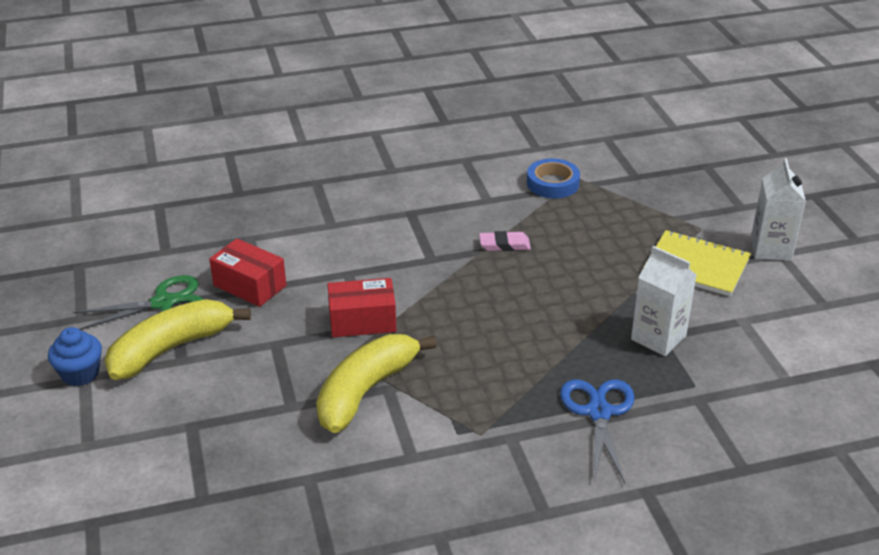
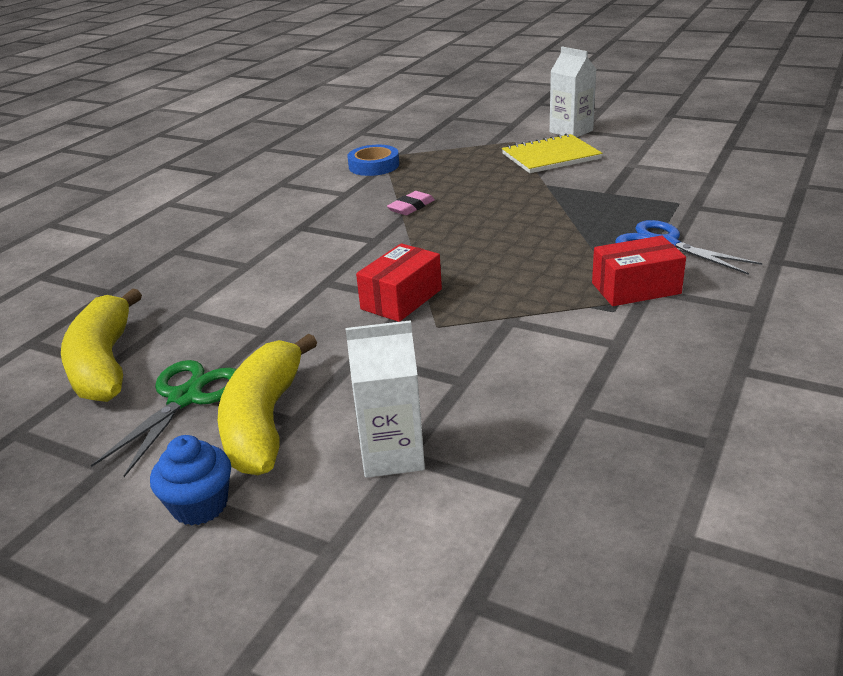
camera: 45 degrees left, 5 degrees down
(250, 285) = (252, 337): red box -> red box (636, 288)
(366, 391) = (498, 332): yellow banana -> yellow banana (104, 363)
(658, 338) = (609, 195): white carton -> white carton (392, 454)

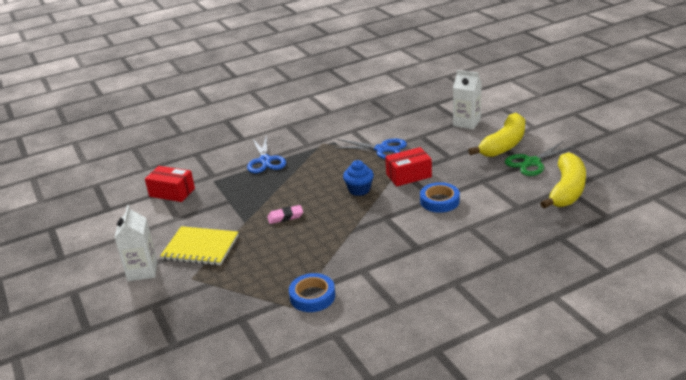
camera: 145 degrees left, 0 degrees up
(200, 505) = (538, 128): blue cupcake -> blue cupcake (359, 190)
(315, 281) = (439, 201): none -> blue tape
(411, 207) = (338, 236): pink eraser -> pink eraser (285, 217)
(503, 326) = (382, 149): none -> blue scissors
(636, 288) = (311, 146): red box -> red box (172, 192)

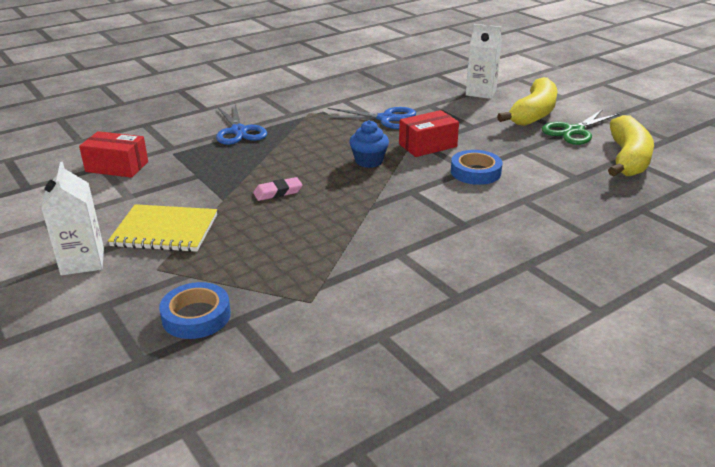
camera: 10 degrees left, 0 degrees up
(312, 296) = (336, 287): blue tape -> blue tape (196, 316)

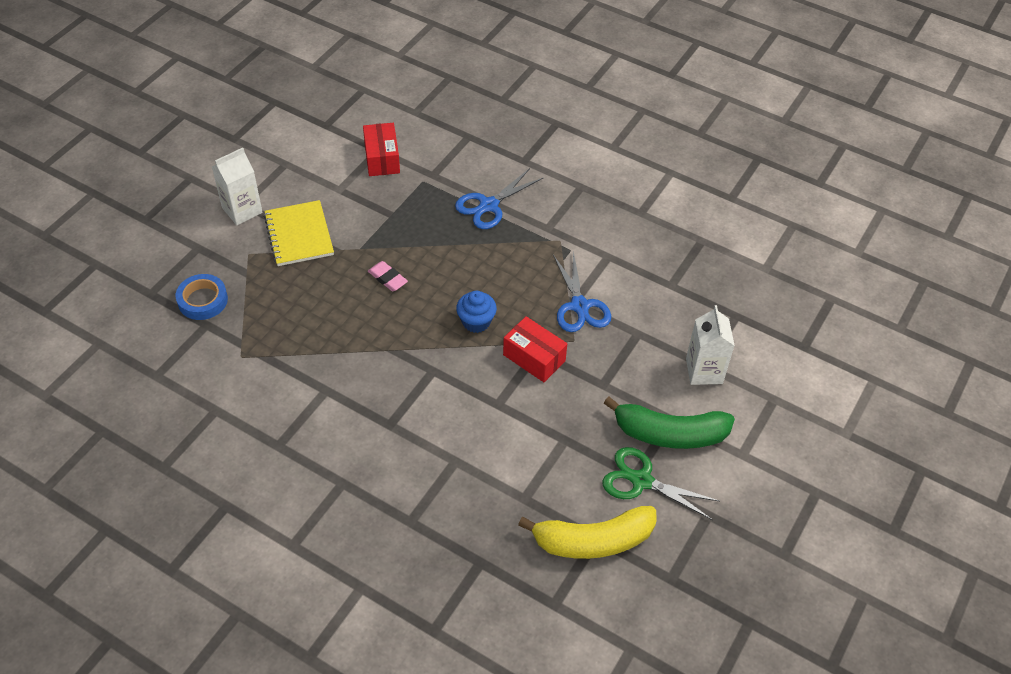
camera: 65 degrees right, 20 degrees up
(475, 172) = (494, 411): blue tape -> none
(533, 114) = (669, 433): yellow banana -> green banana

